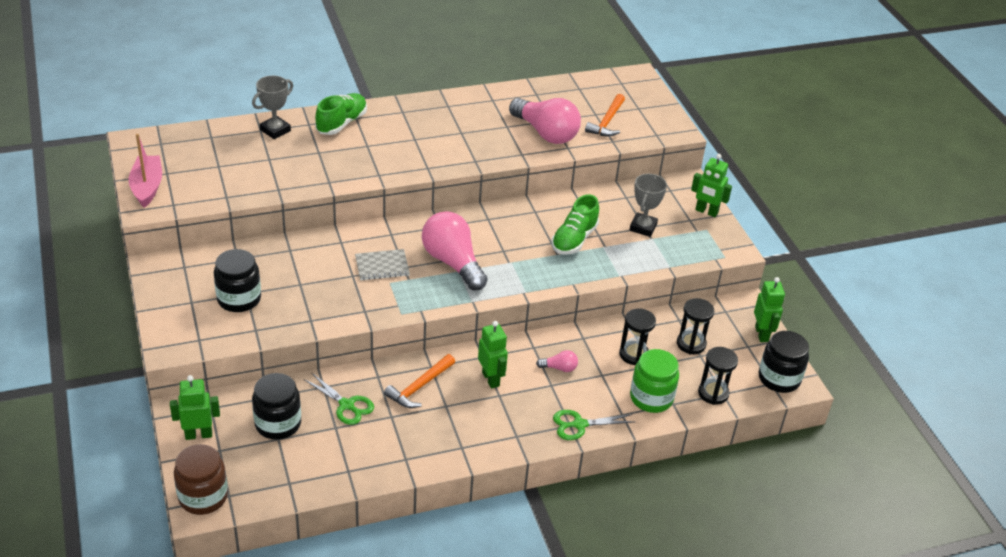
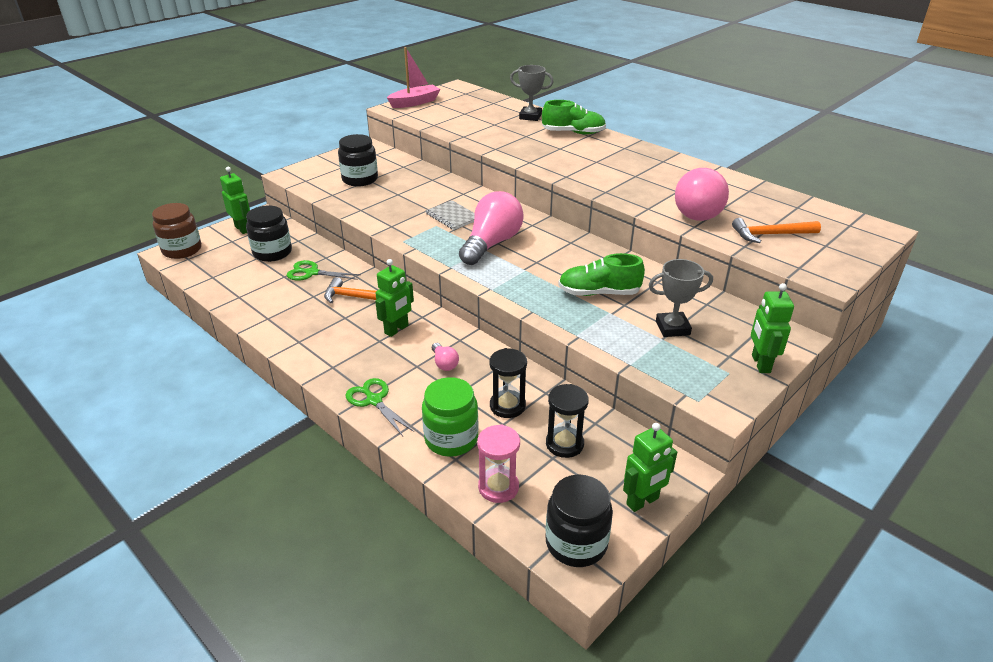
camera: 65 degrees right, 5 degrees down
(346, 405) = (312, 273): green scissors -> green scissors turned 90 degrees clockwise
(713, 393) = (498, 487): black hourglass -> pink hourglass

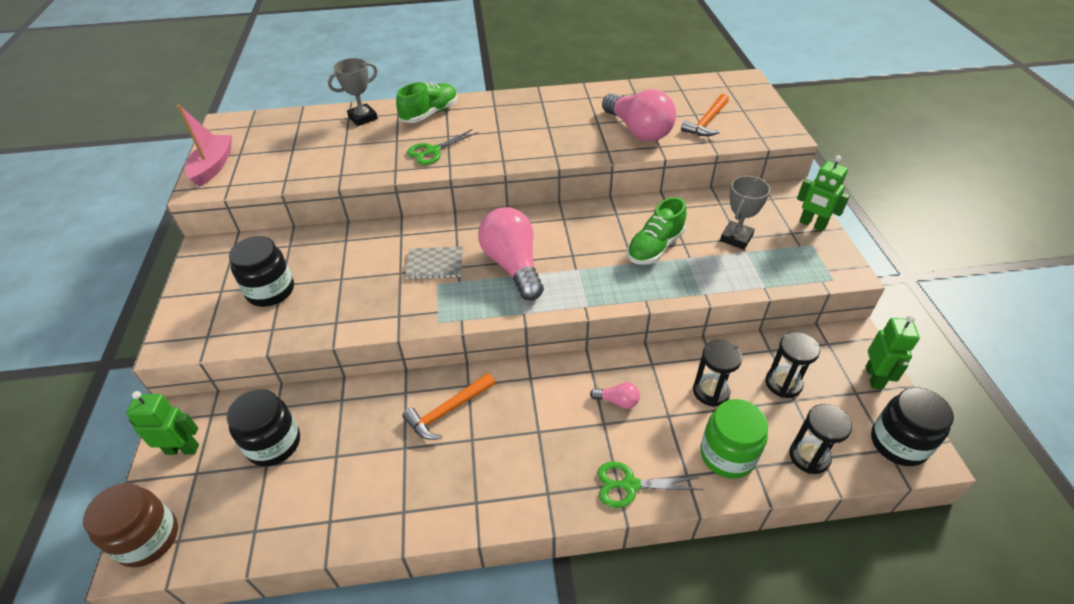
camera: 50 degrees left, 10 degrees up
(312, 273) = (358, 427): green scissors -> green scissors (433, 151)
(396, 329) = (533, 408): green robot -> none
(498, 487) = (809, 456): pink hourglass -> black hourglass

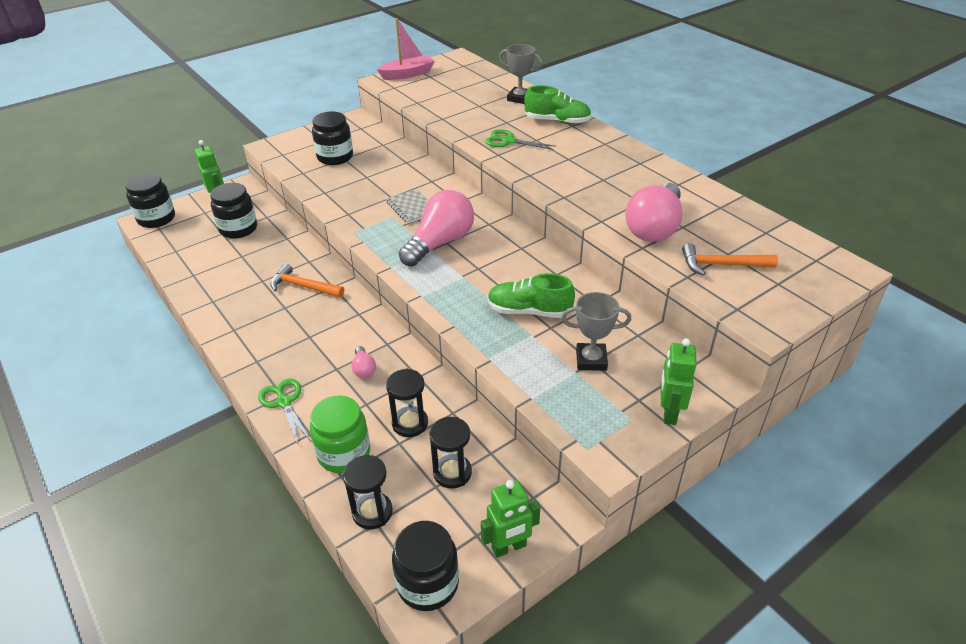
camera: 60 degrees right, 5 degrees down
(148, 539) = (156, 218): brown jar -> black jar

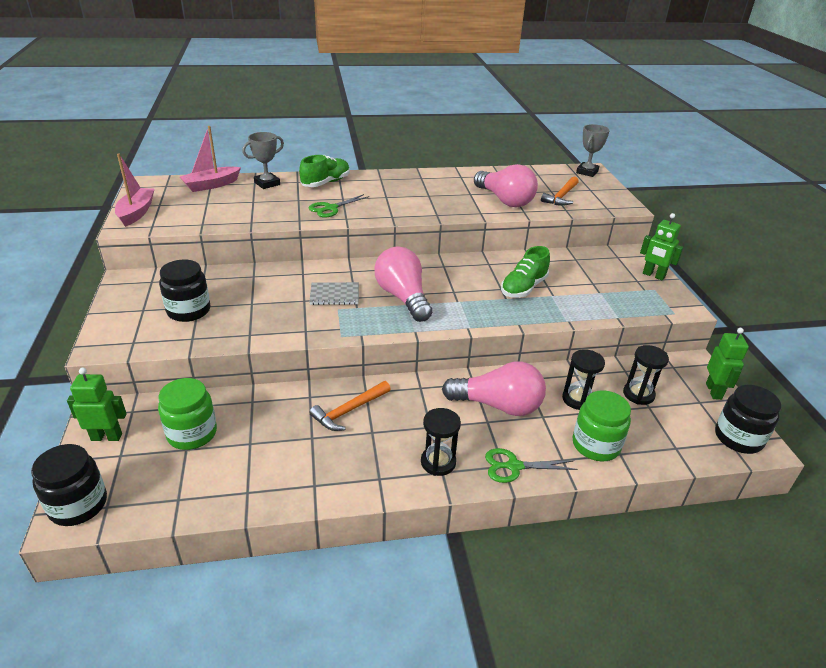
camera: 65 degrees left, 5 degrees down
(238, 229) = (192, 433): black jar -> green jar
(363, 369) = (498, 405): pink light bulb -> pink light bulb, size x2.33
(372, 512) = (665, 446): black hourglass -> black hourglass (438, 462)
(486, 79) = (211, 185): none -> pink boat
(591, 360) = (591, 283): grey trophy -> grey trophy (587, 172)

